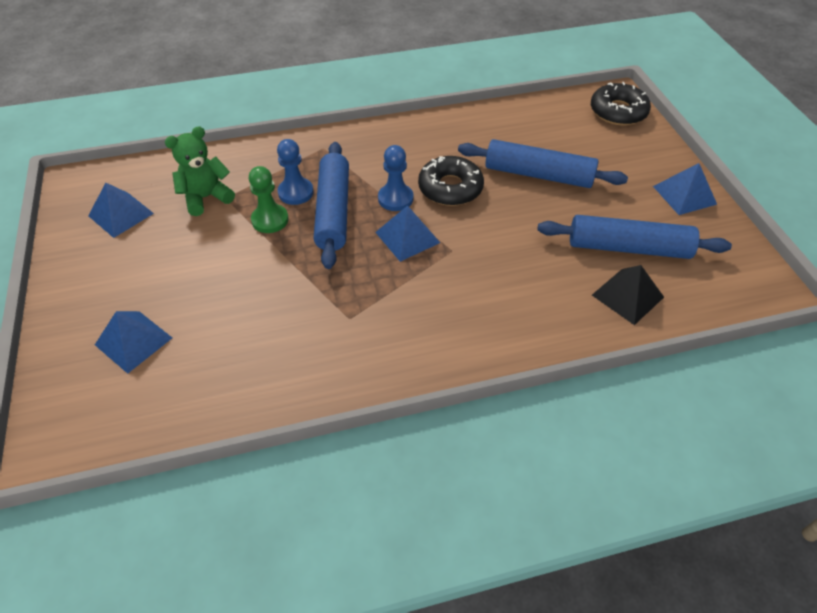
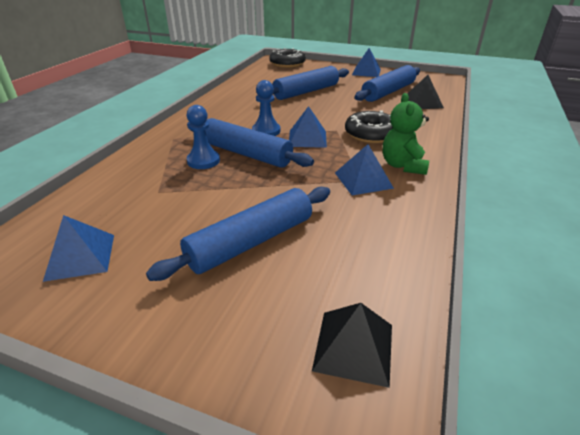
camera: 55 degrees left, 15 degrees down
(107, 409) = (354, 346): none -> black pyramid
(133, 341) = (274, 298): blue pyramid -> blue pyramid (363, 180)
(193, 292) = (251, 241): none -> blue rolling pin
(206, 197) = (142, 200): green teddy bear -> green teddy bear (403, 166)
(270, 220) = (217, 180): green pawn -> none
(450, 188) = (282, 114): black donut -> black donut (371, 134)

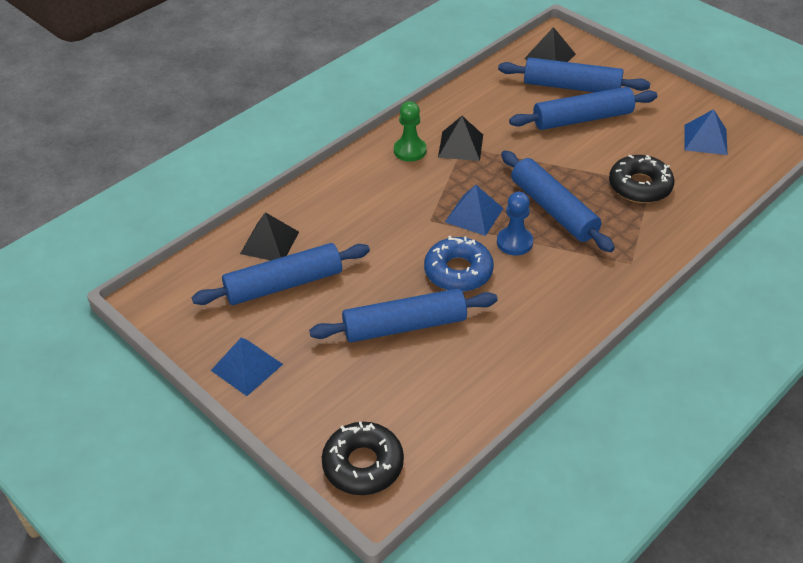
camera: 155 degrees left, 10 degrees up
(203, 161) = (601, 211): blue pawn -> none
(286, 289) = (571, 87): none -> blue rolling pin
(294, 113) = (458, 271): none -> blue donut
(363, 180) = (460, 146): blue pyramid -> black pyramid
(371, 134) = (398, 201): black donut -> black donut (640, 186)
(403, 166) = (410, 151): green teddy bear -> green pawn

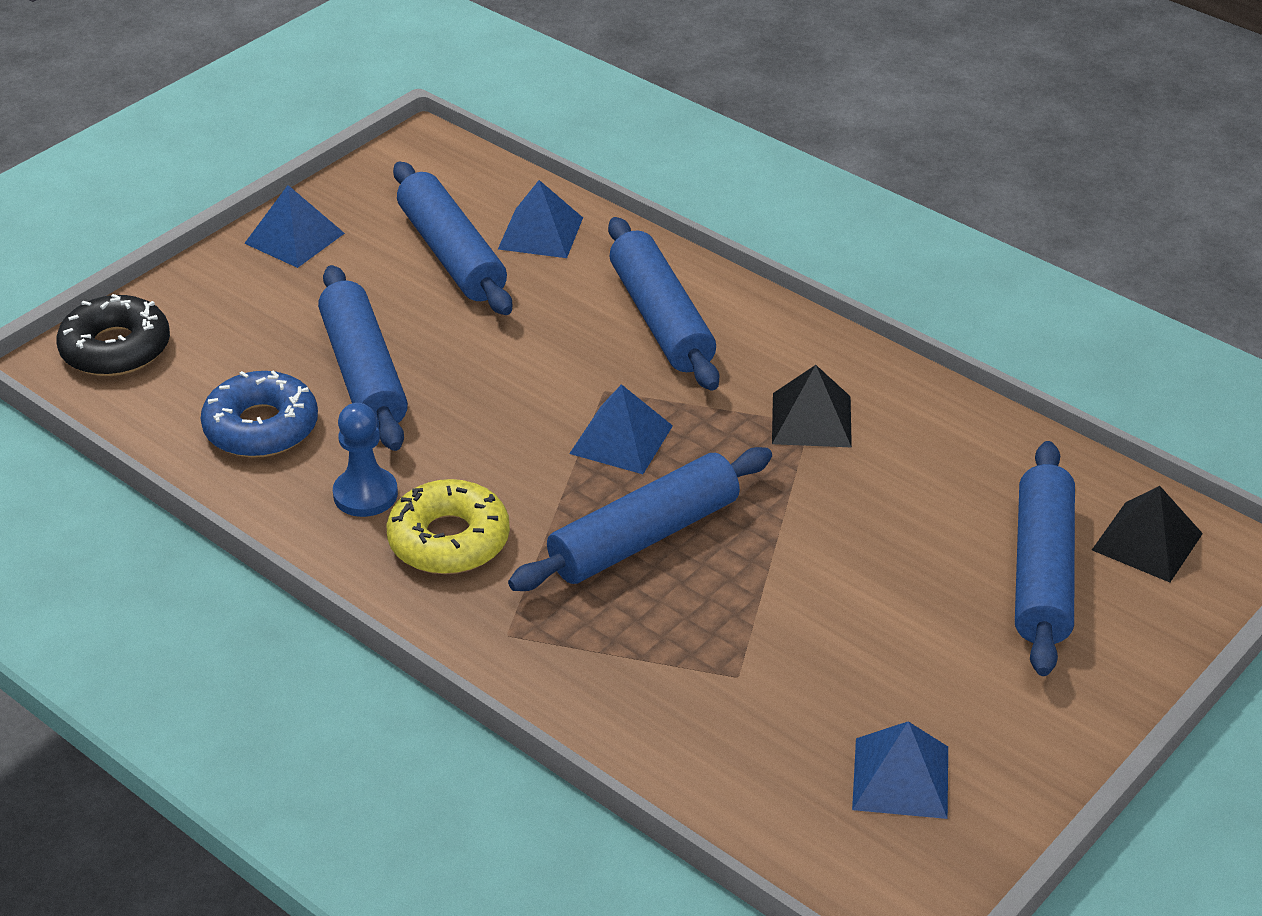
camera: 85 degrees right, 5 degrees down
(269, 242) = (540, 233): black pyramid -> blue pyramid
(410, 151) = (786, 360): green pawn -> none
(458, 271) = (481, 424): blue donut -> blue donut (261, 427)
(514, 242) = (554, 488): blue pawn -> blue pawn (365, 494)
(559, 285) = (449, 540): none -> yellow donut
(582, 119) = (931, 584): blue rolling pin -> blue rolling pin (660, 319)
(640, 186) = (726, 659): black donut -> none

